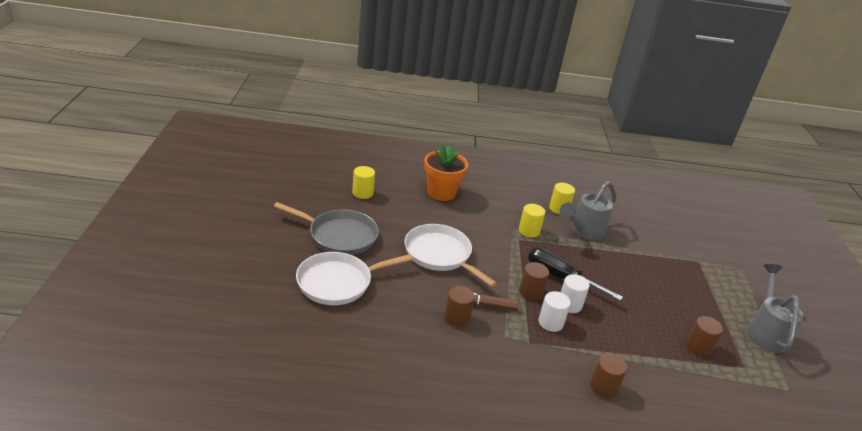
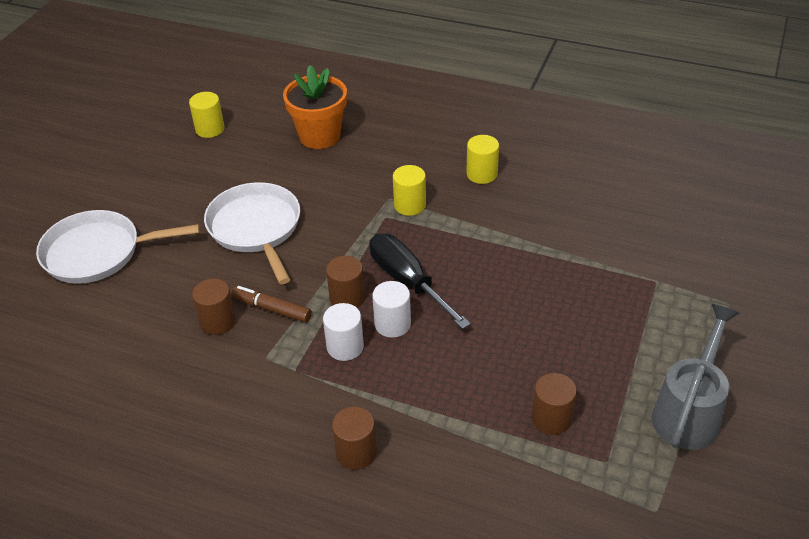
camera: 25 degrees right, 10 degrees up
(339, 236) = (141, 188): grey pan -> none
(583, 231) = (496, 213): grey watering can -> none

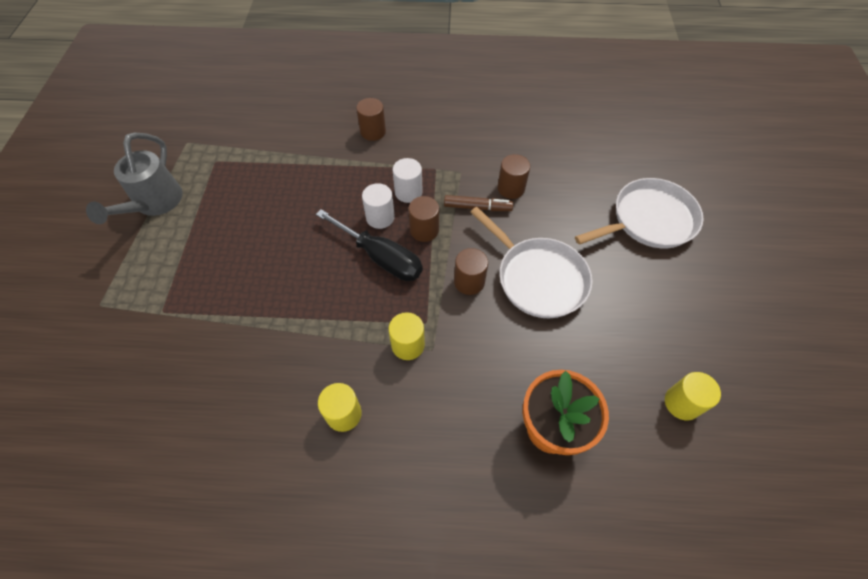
camera: 160 degrees right, 15 degrees up
(551, 419) = (251, 178): brown cylinder -> brown cylinder (469, 282)

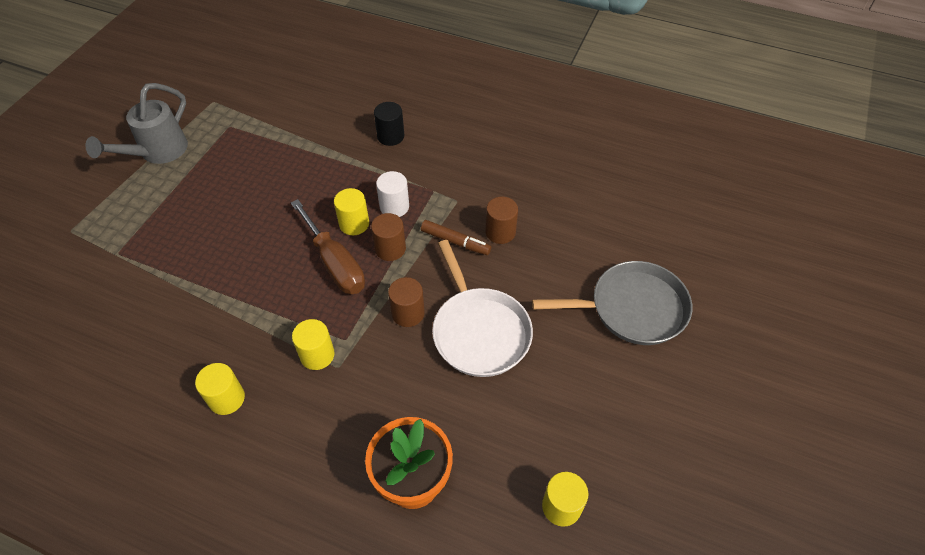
camera: 20 degrees right, 5 degrees down
(373, 132) = (390, 136): brown cylinder -> black cylinder
(380, 217) = (354, 224): white cylinder -> yellow cylinder
(380, 257) = (335, 263): black screwdriver -> brown screwdriver
(649, 220) = (633, 308): white pan -> grey pan

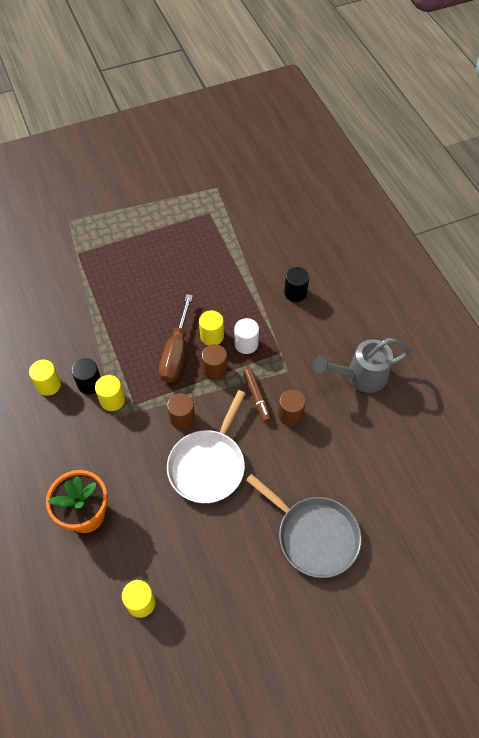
camera: 45 degrees right, 5 degrees up
(157, 153) = (154, 202): grey watering can -> grey watering can (360, 376)
(274, 360) = (89, 384): none -> black cylinder

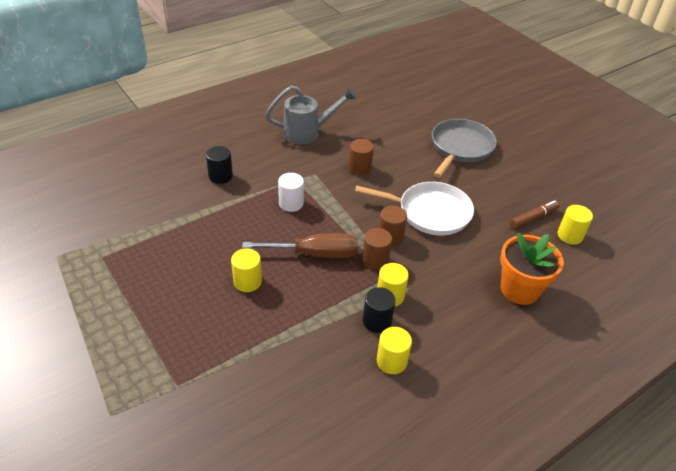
camera: 105 degrees left, 15 degrees down
(212, 336) = (287, 229): yellow cylinder -> yellow cylinder (247, 281)
(215, 370) = (328, 222): brown cylinder -> brown cylinder (375, 260)
(256, 397) = (349, 190): brown marker -> brown marker (533, 218)
(360, 376) = (308, 132): grey watering can -> grey watering can turned 75 degrees counterclockwise

